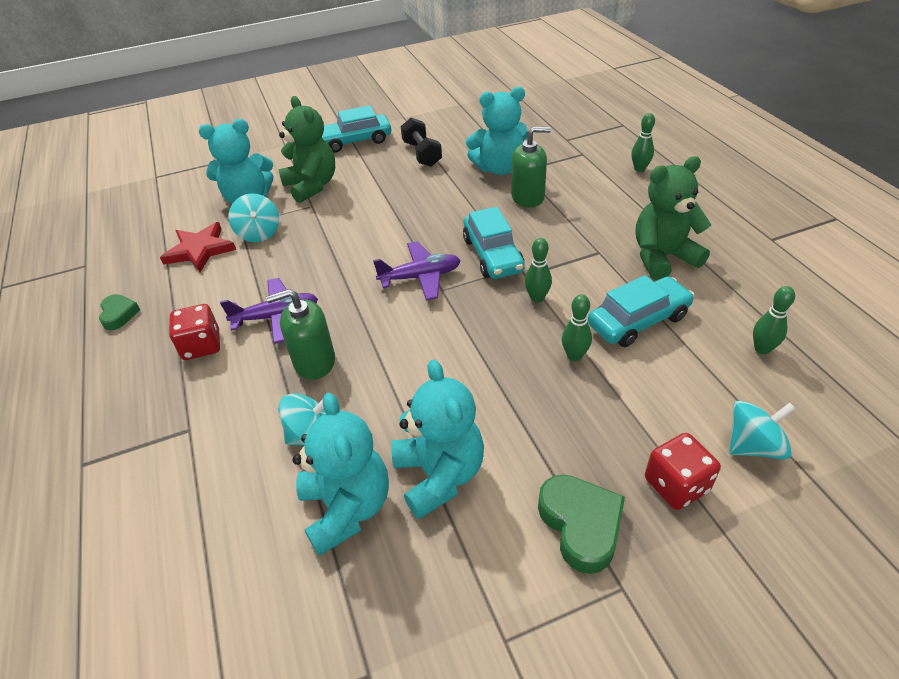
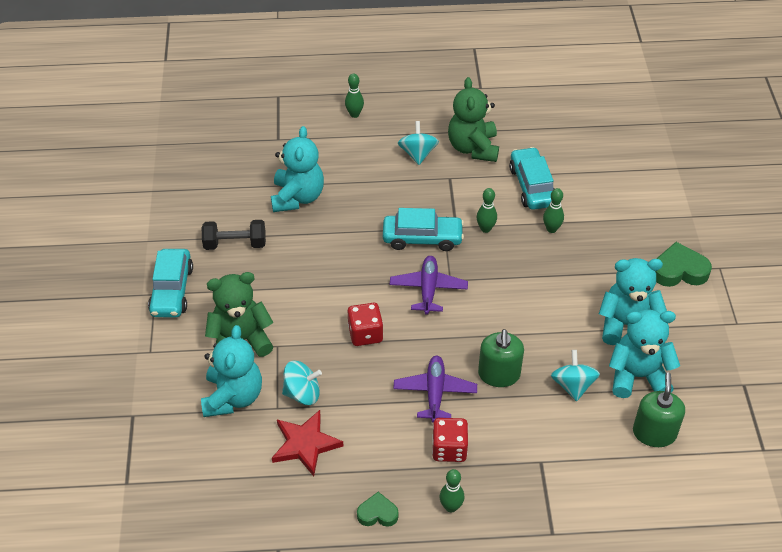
camera: 75 degrees left, 5 degrees up
(528, 197) = (354, 193): green soap dispenser -> green soap dispenser (654, 433)
(676, 485) = (665, 222): red dice -> red dice (365, 334)
(753, 446) = (649, 180): turquoise spinning top -> turquoise spinning top (418, 154)
(762, 349) = (580, 142): green bowling pin -> green bowling pin (451, 507)

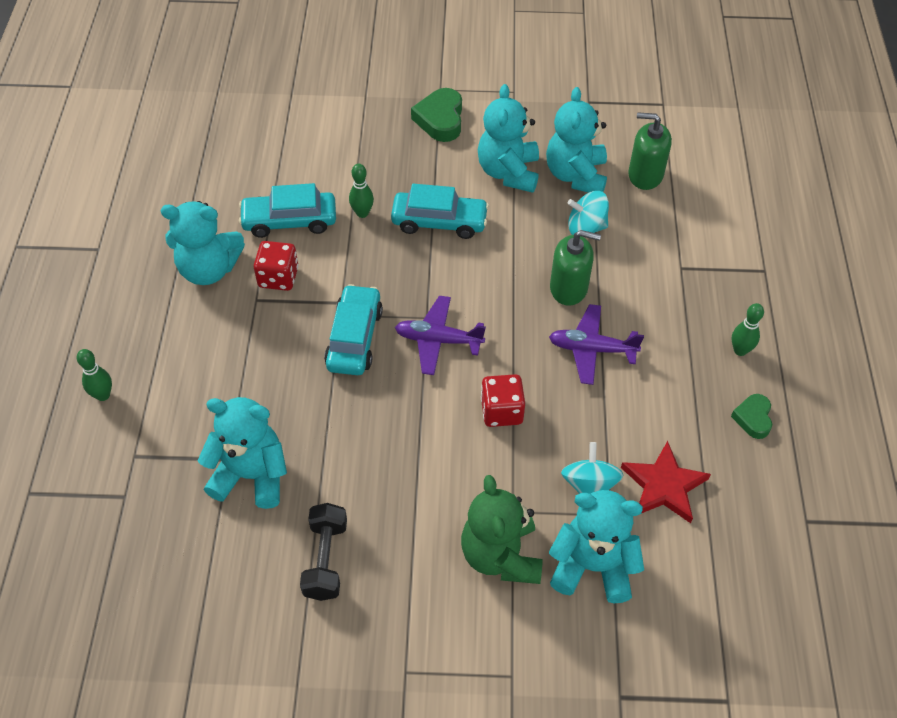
camera: 85 degrees left, 5 degrees up
(172, 290) = (402, 647): turquoise car -> turquoise car (439, 222)
(418, 154) = (203, 329): turquoise spinning top -> none
(449, 449) = (667, 344): red dice -> red dice (278, 277)
(473, 148) = (209, 269): green teddy bear -> turquoise teddy bear
(485, 229) = (350, 274): green bowling pin -> none

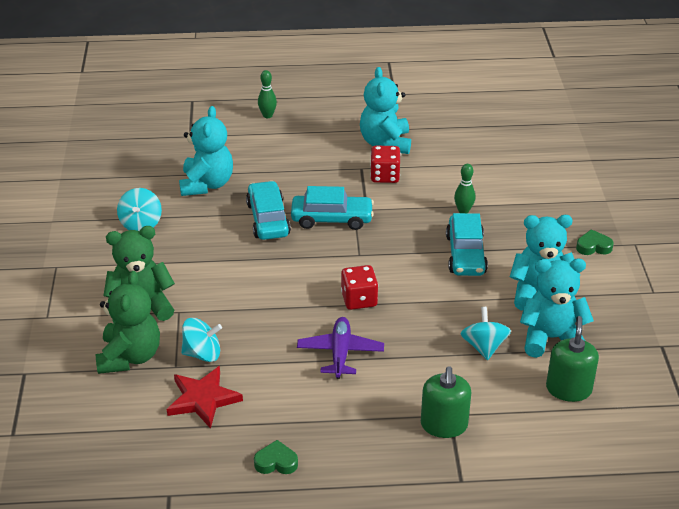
camera: 85 degrees right, 15 degrees down
(289, 221) = (444, 175): turquoise car -> turquoise car (268, 219)
(325, 560) = (141, 223): black dumbbell -> turquoise spinning top
(438, 340) = (336, 262): purple plane -> none
(440, 119) = (593, 246): green heart -> green heart, size x0.62
(501, 411) = (270, 301): red dice -> red dice (359, 299)
(568, 288) = (407, 337): green soap dispenser -> green soap dispenser (444, 425)
(592, 566) = (130, 356): turquoise teddy bear -> green teddy bear
(740, 350) = (354, 456): green bowling pin -> none

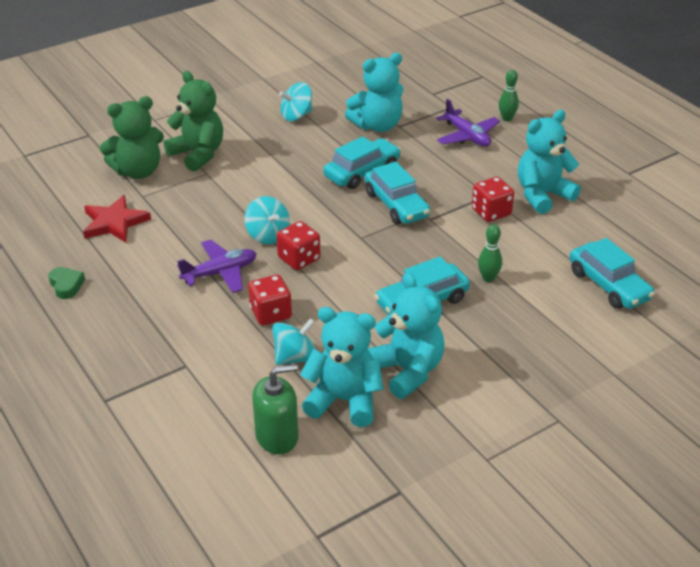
camera: 60 degrees right, 0 degrees up
(202, 353) = (166, 203): turquoise spinning top -> turquoise spinning top (268, 235)
(272, 145) = (467, 136): none -> purple plane
(419, 341) = (271, 313): none -> red dice
(444, 425) = (170, 366): green soap dispenser -> none
(514, 161) = (608, 285): none -> turquoise car
(551, 338) = (344, 400): turquoise teddy bear -> turquoise teddy bear turned 45 degrees counterclockwise
(593, 246) = (521, 388): green heart -> none

